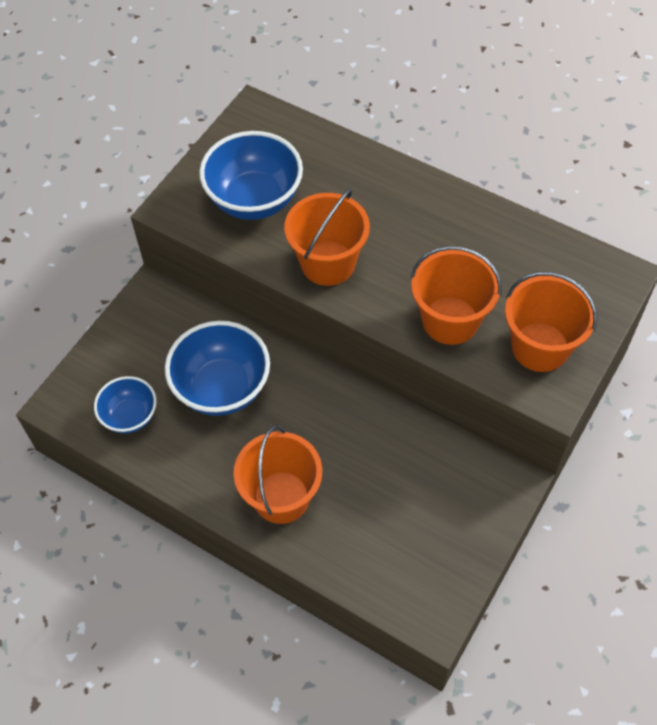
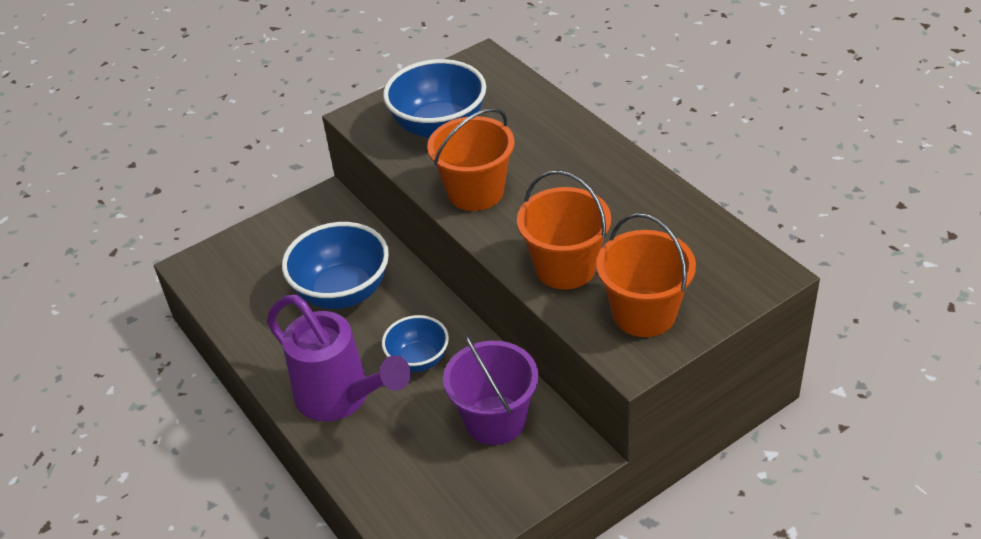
camera: 25 degrees right, 15 degrees down
(130, 416) = (247, 292): blue bowl -> blue bowl (418, 360)
(281, 497) = (342, 398): orange bucket -> purple watering can
(427, 473) = (495, 420): none -> purple bucket

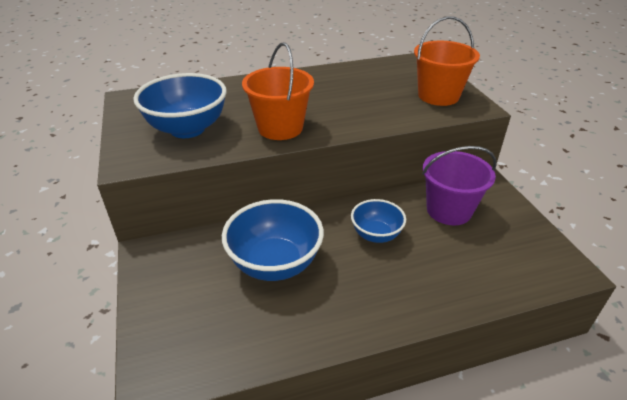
camera: 75 degrees left, 5 degrees down
(342, 398) = (401, 287): purple watering can -> none
(565, 267) = (384, 111): orange bucket -> none

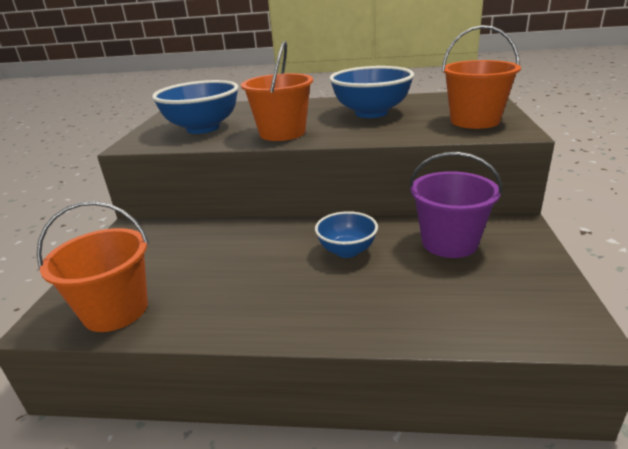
camera: 25 degrees right, 10 degrees down
(213, 348) = (116, 310): none -> orange bucket
(275, 263) = (227, 256): blue bowl -> blue bowl (371, 113)

